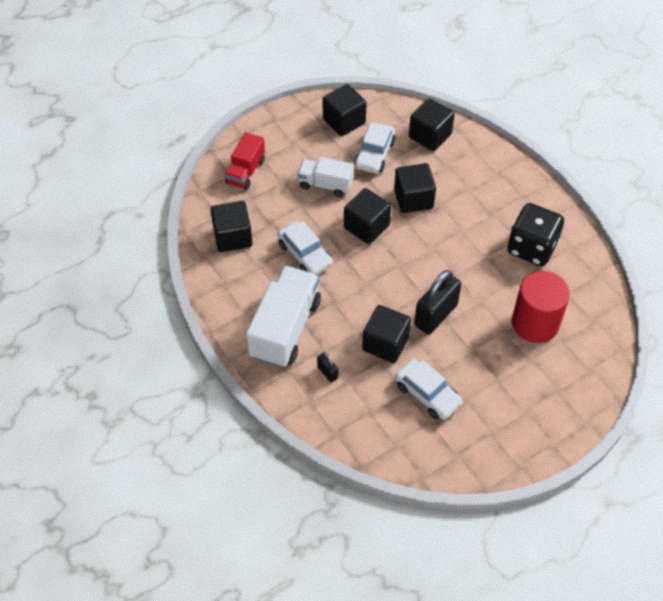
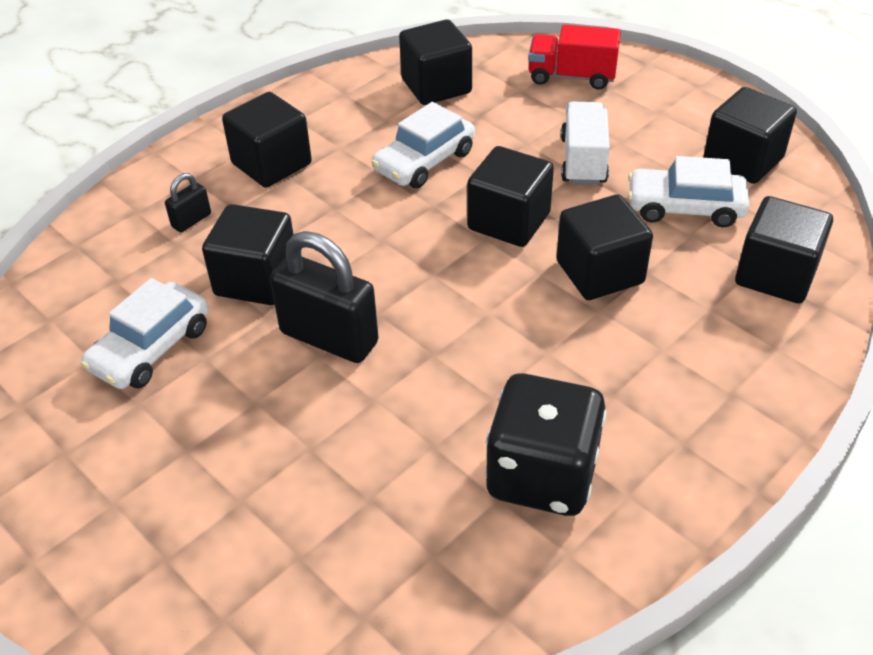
camera: 80 degrees right, 10 degrees down
(285, 328) = (271, 164): white truck -> black cube
(535, 323) = (336, 500): red cylinder -> none

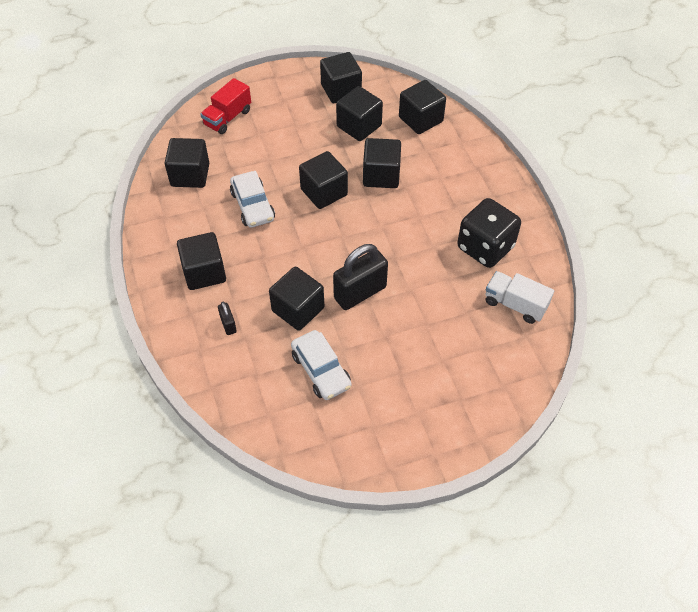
camera: 65 degrees left, 10 degrees up
(583, 160) = (299, 145): white truck -> white truck (515, 304)
(685, 208) = (359, 126): white car -> black cube

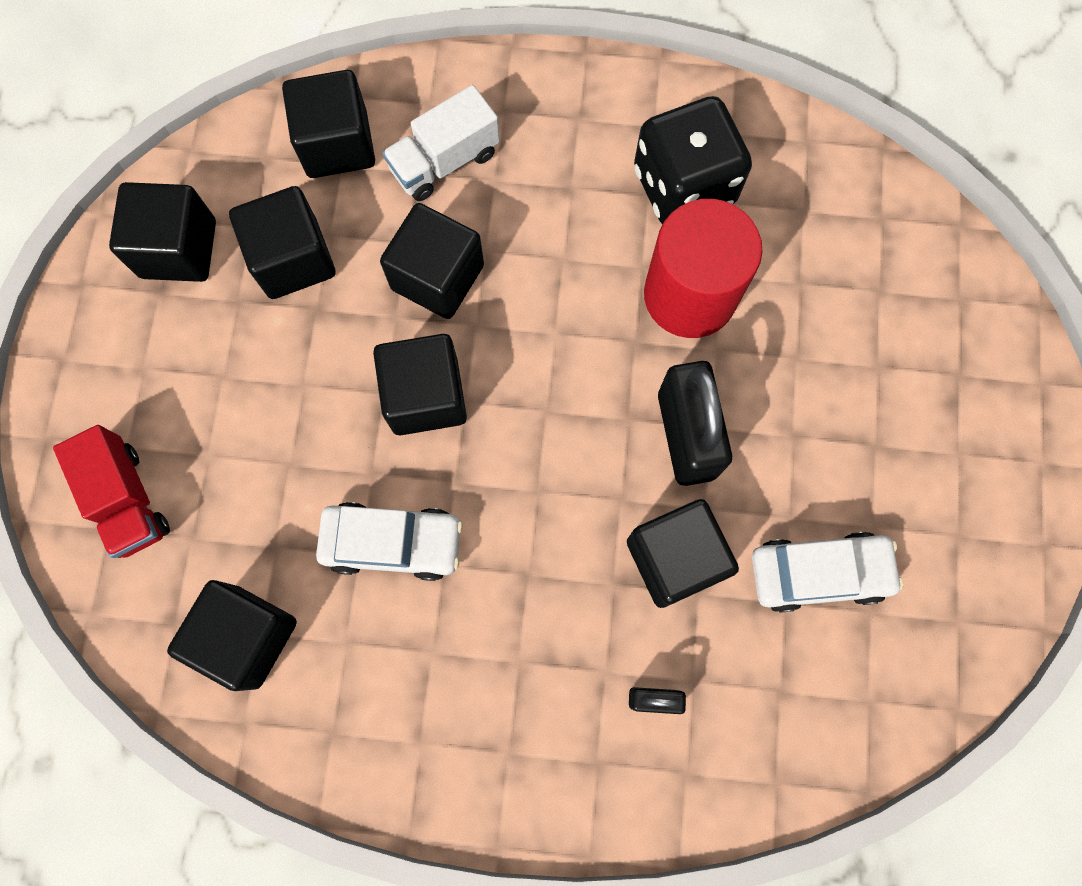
camera: 65 degrees left, 20 degrees up
(204, 272) = (512, 700): black cube -> none
(431, 269) = (690, 295): none -> red cylinder
(515, 304) = (818, 201): white truck -> white truck (444, 161)

